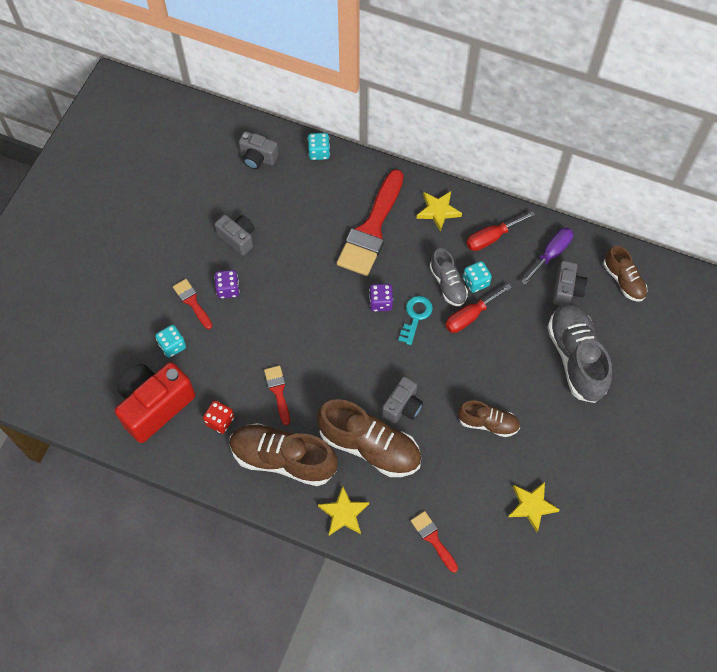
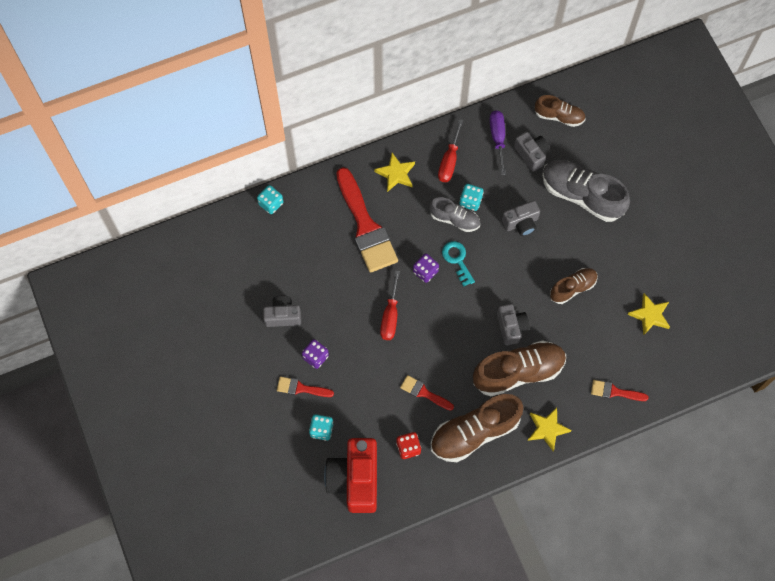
camera: 45 degrees left, 5 degrees up
(258, 158) = (232, 246): grey camera -> grey camera (521, 223)
(470, 316) = (490, 228): red screwdriver -> red screwdriver (390, 316)

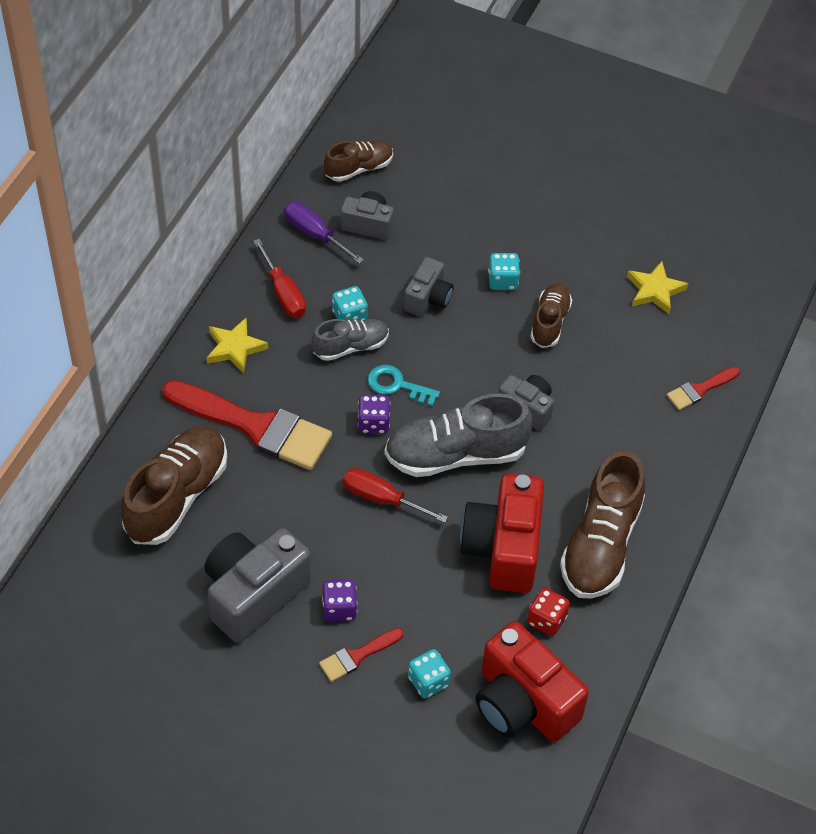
camera: 45 degrees left, 15 degrees down
(271, 203) = (114, 485): turquoise dice -> turquoise dice (502, 281)
(283, 316) = (253, 594): grey camera -> grey camera, size x1.80
(390, 316) = (381, 498): red screwdriver -> red screwdriver turned 150 degrees clockwise
(424, 393) = (503, 548): red brush -> red camera
(518, 372) = (581, 447): brown shoe -> brown shoe (177, 496)
(547, 429) = (672, 480): yellow star -> none
(581, 195) = (463, 227): grey shoe -> grey shoe (456, 455)

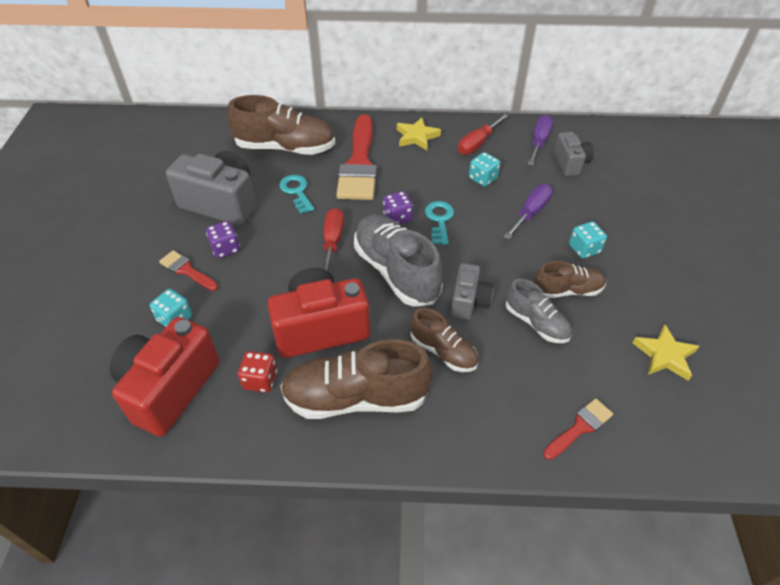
camera: 70 degrees right, 5 degrees down
(274, 508) = (297, 192): none -> turquoise key
(350, 346) = (457, 187): grey shoe -> grey shoe (536, 323)
(359, 168) = (615, 145): brown shoe -> brown shoe (443, 351)
(428, 299) = (531, 212): grey camera -> purple screwdriver
(699, 389) = (580, 427): red brush -> red brush turned 105 degrees clockwise

